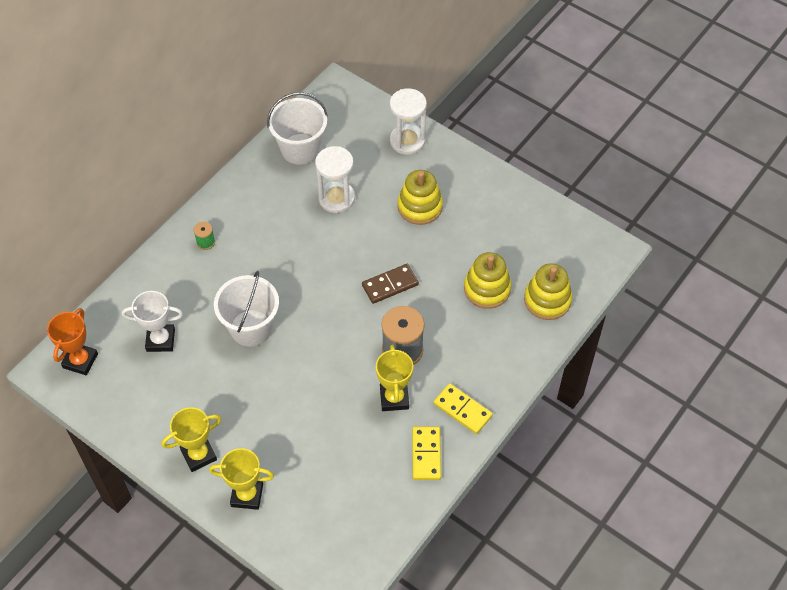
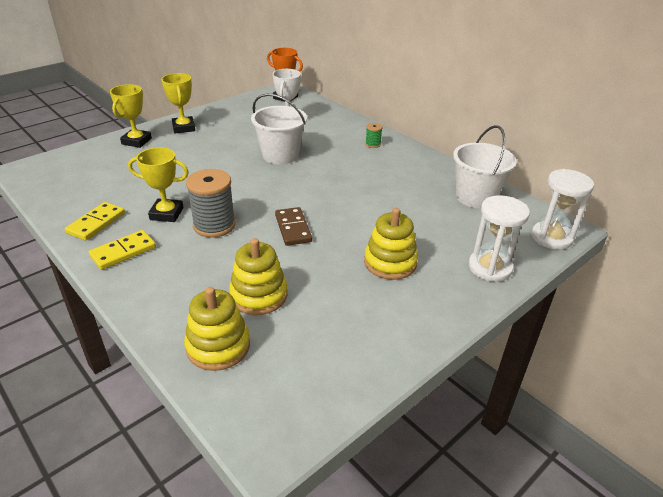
camera: 100 degrees right, 20 degrees down
(336, 198) = (410, 210): white hourglass -> white hourglass (551, 237)
(426, 454) = (96, 223): yellow domino -> yellow domino turned 75 degrees counterclockwise

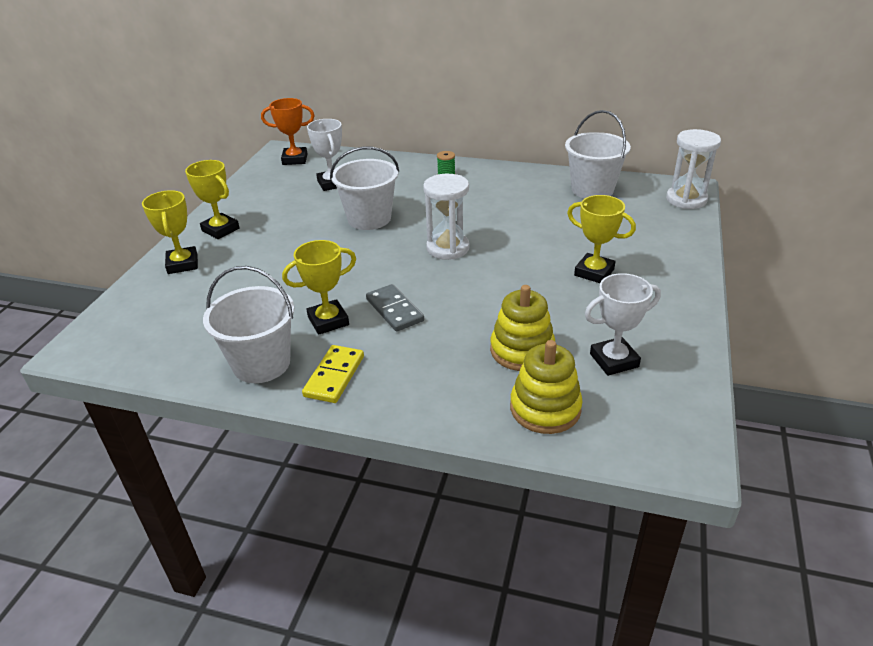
camera: 30 degrees left, 0 degrees up
(96, 223) = (261, 364): yellow domino -> white bucket
(214, 225) = (394, 310): grey spool -> grey domino
(293, 228) = (474, 280): brown domino -> none
(314, 338) = (614, 360): none -> white trophy
(390, 262) = (594, 272): yellow stacking toy -> yellow trophy
(489, 267) = (672, 242): white hourglass -> white hourglass (448, 248)

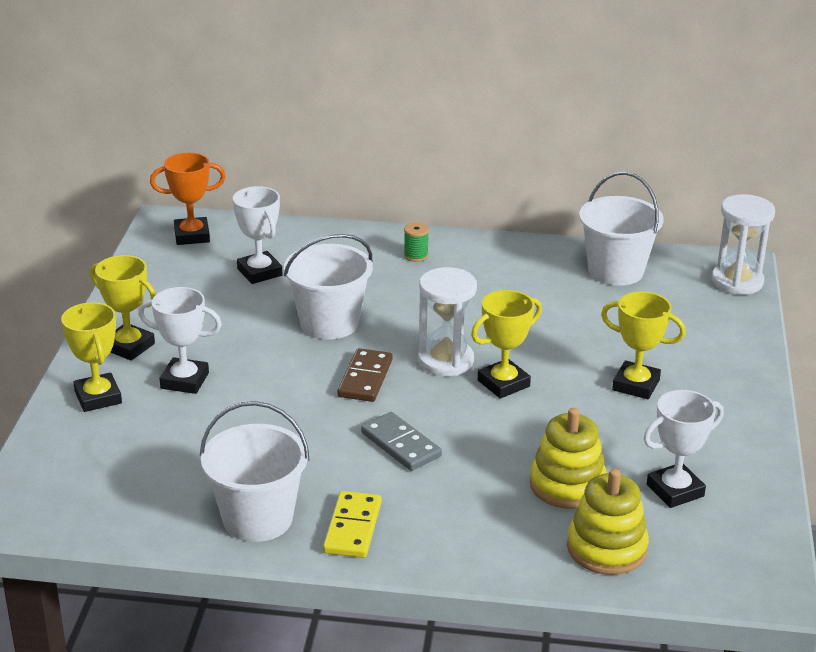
camera: 10 degrees left, 5 degrees down
(249, 255) = (184, 380): none -> white trophy
(328, 321) = (322, 462): yellow trophy -> yellow trophy (503, 383)
(383, 259) = (365, 378): none -> brown domino

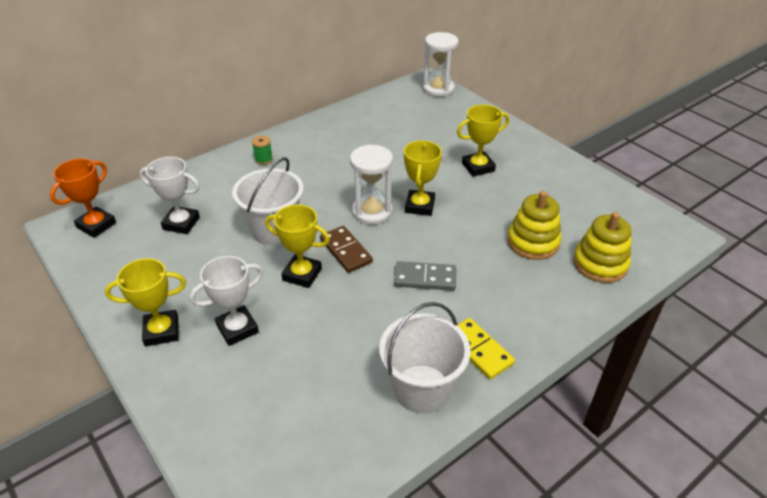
camera: 45 degrees left, 10 degrees up
(98, 397) = (192, 385): yellow trophy -> yellow trophy (302, 274)
(615, 271) = (378, 112): white bucket -> none
(675, 490) = (577, 211): white trophy -> none

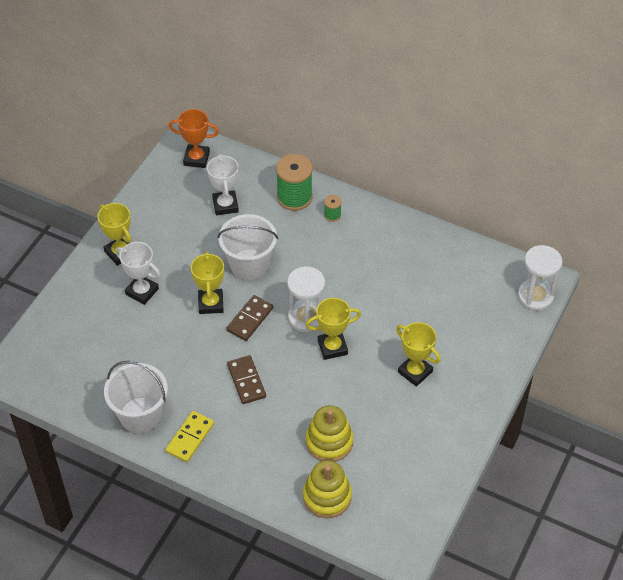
camera: 65 degrees right, 10 degrees up
(219, 175) = (294, 197): none -> green spool
(425, 278) = (246, 381): grey domino -> brown domino

